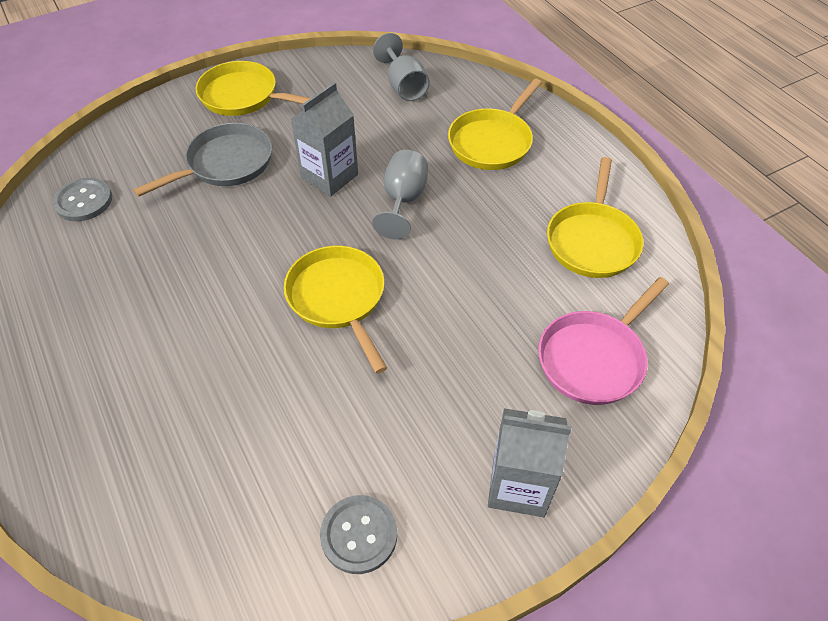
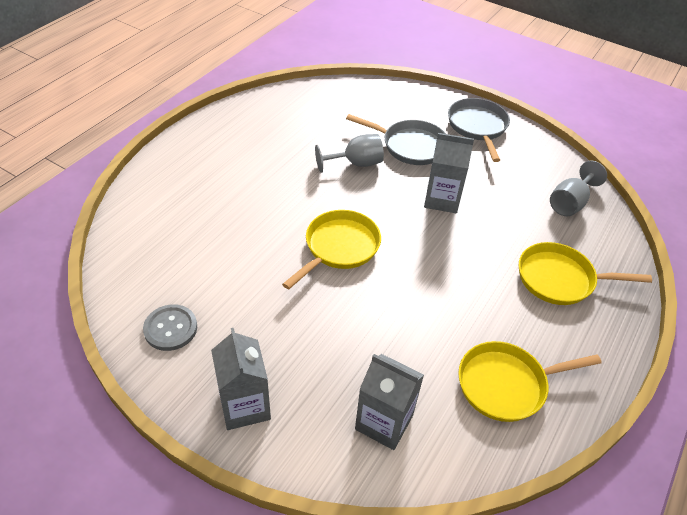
camera: 60 degrees right, 5 degrees down
(84, 201) = (333, 103): grey button -> none
(243, 96) = (478, 127): yellow pan -> grey pan
(403, 201) = (451, 248): grey goblet -> grey goblet (356, 163)
(594, 358) = (384, 422): pink pan -> grey carton

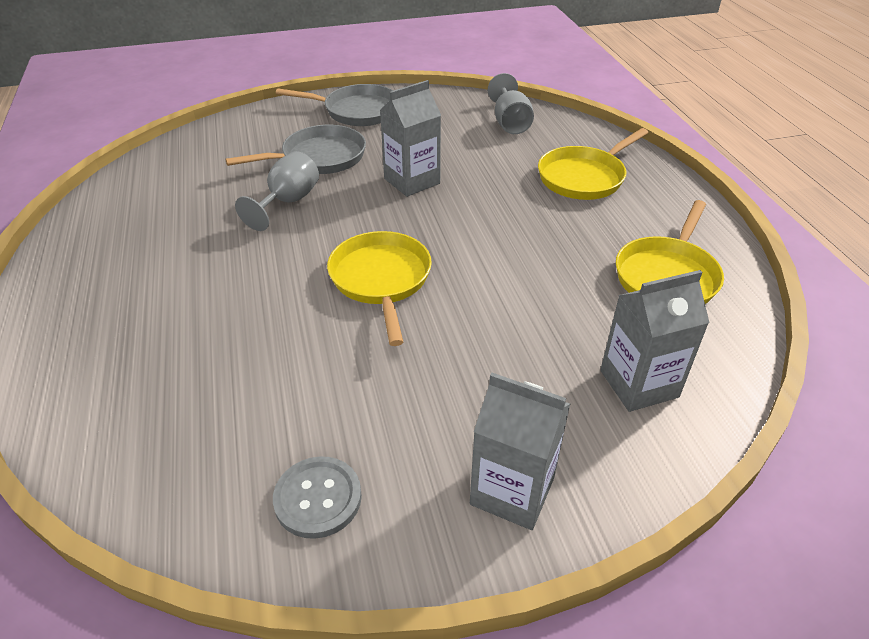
camera: 45 degrees left, 5 degrees down
(478, 127) = (357, 111): grey pan -> grey pan turned 150 degrees clockwise

